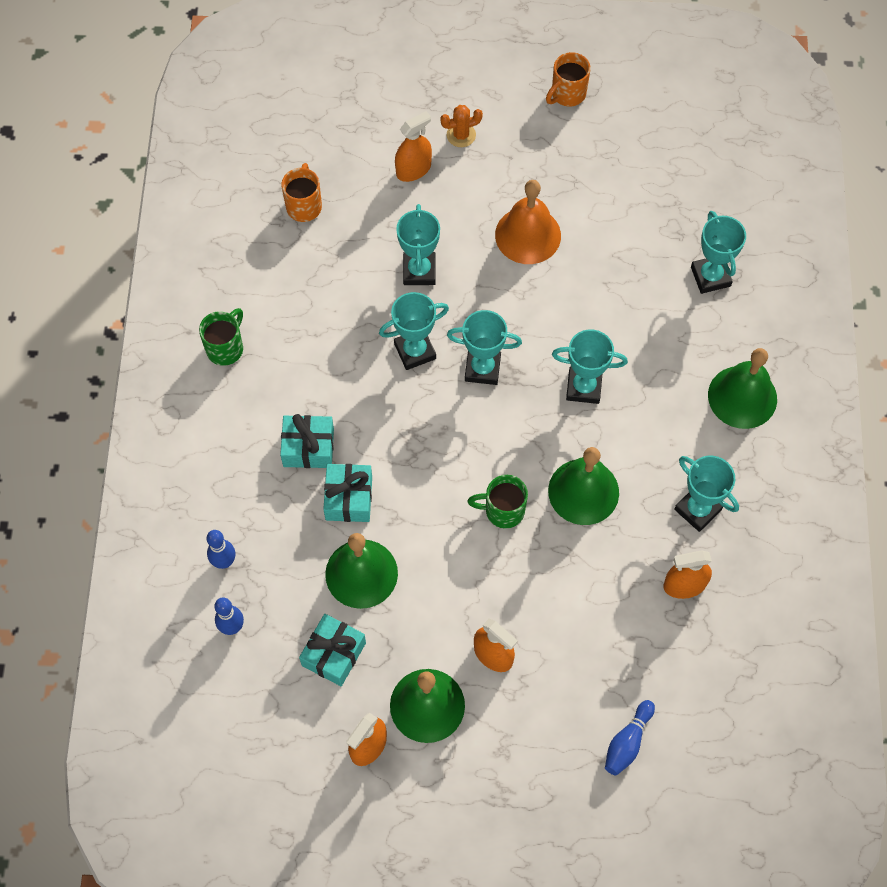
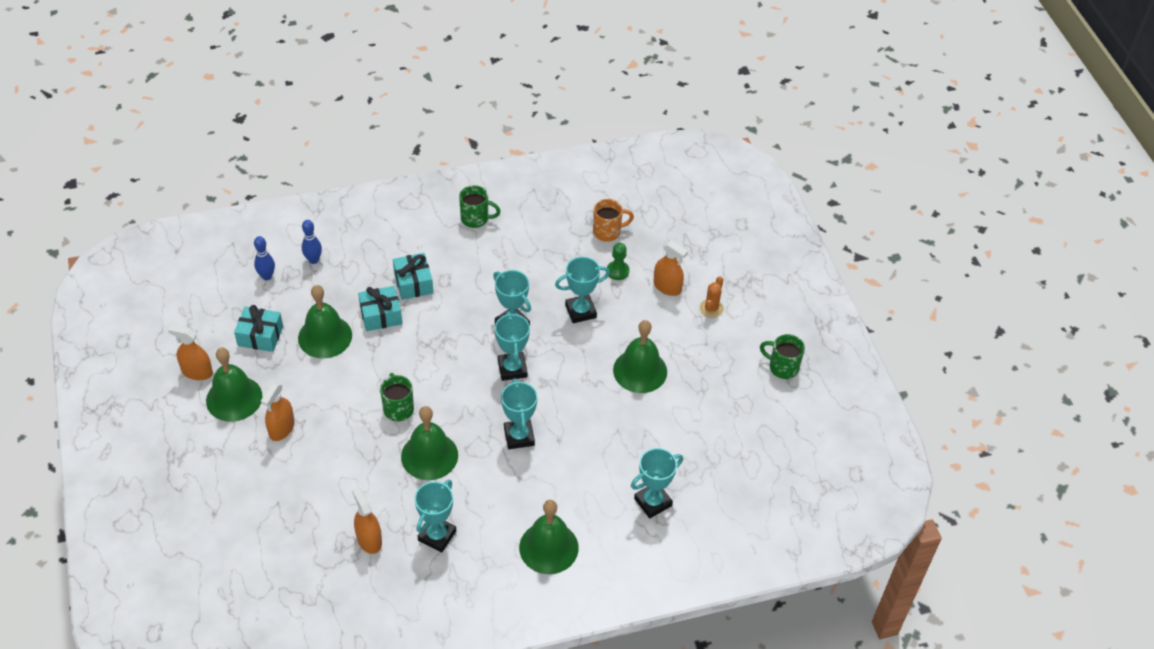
camera: 70 degrees right, 15 degrees down
(371, 214) = (617, 271): none -> green pawn
(461, 135) = (711, 308): orange cactus -> orange cactus turned 60 degrees clockwise
(528, 235) = (640, 370): orange bell -> green bell
(567, 94) = (782, 367): orange mug -> green mug
(627, 742) = (231, 528): blue bowling pin -> none

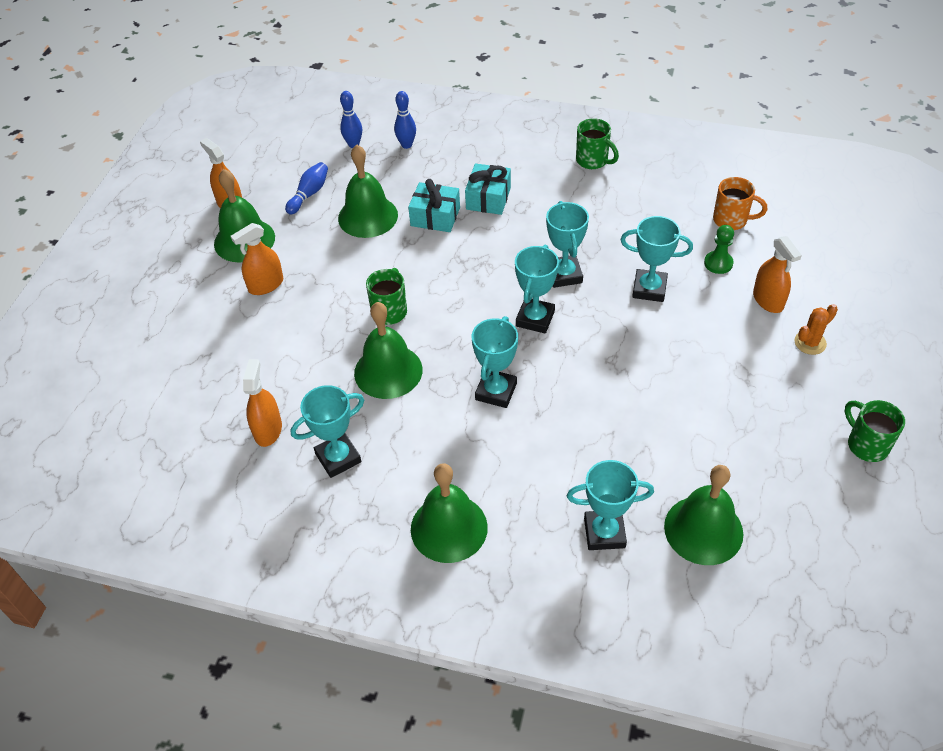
camera: 35 degrees right, 0 degrees up
(260, 336) = (309, 194): turquoise gift -> blue bowling pin
(640, 370) = (680, 377): green bell -> green bell (703, 530)

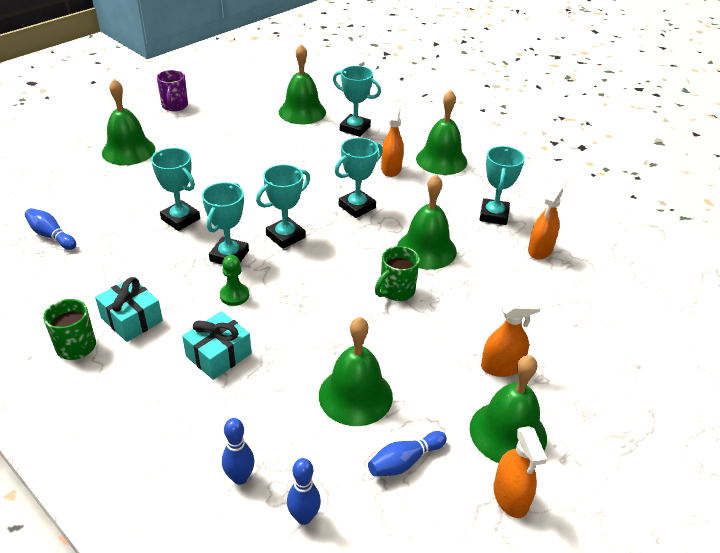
camera: 155 degrees left, 10 degrees down
(338, 458) = (494, 215): turquoise trophy -> turquoise trophy turned 75 degrees counterclockwise
(435, 216) = (287, 360): turquoise gift -> turquoise gift (131, 319)
(718, 263) = (109, 213): green pawn -> green pawn (234, 295)
(731, 220) = (51, 236): orange mug -> blue bowling pin
(768, 300) = (115, 179): orange spray bottle -> orange spray bottle (391, 169)
(810, 343) = (128, 150): orange cactus -> green bell
(866, 444) = (174, 106): green mug -> purple mug

